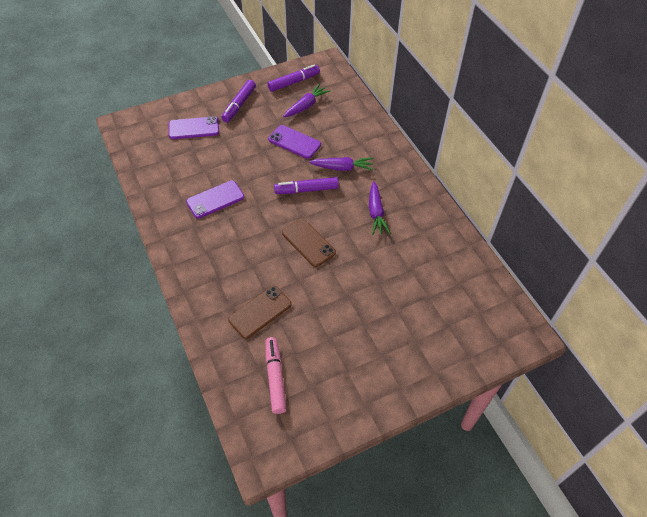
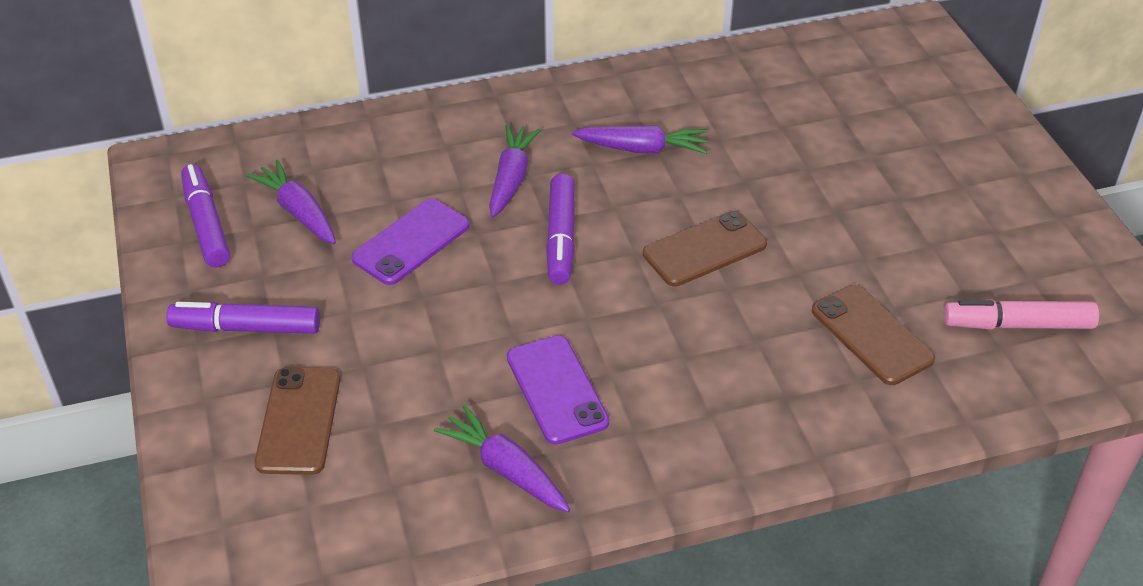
camera: 80 degrees left, 10 degrees down
(173, 189) = (506, 469): none -> purple carrot
(194, 128) = (298, 421): purple phone -> brown phone
(239, 105) = (246, 328): purple marker -> purple marker turned 150 degrees clockwise

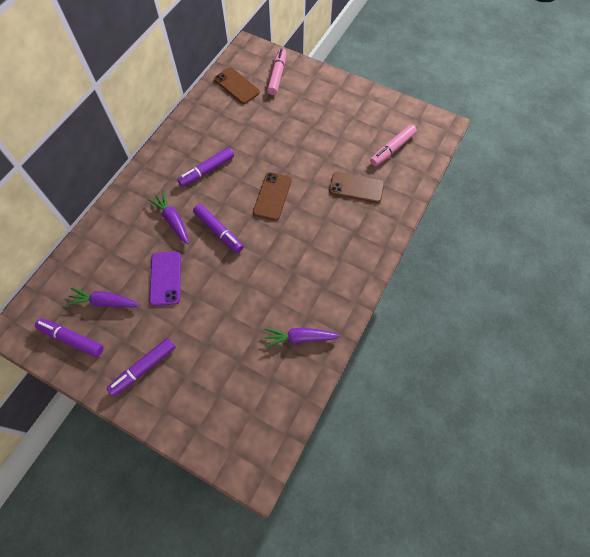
camera: 45 degrees left, 20 degrees up
(298, 421) = (209, 386): brown phone -> brown phone (236, 86)
(557, 389) = (283, 293): purple phone -> none
(642, 149) = (207, 170): purple carrot -> purple marker
(923, 93) = (277, 75): none -> pink marker

